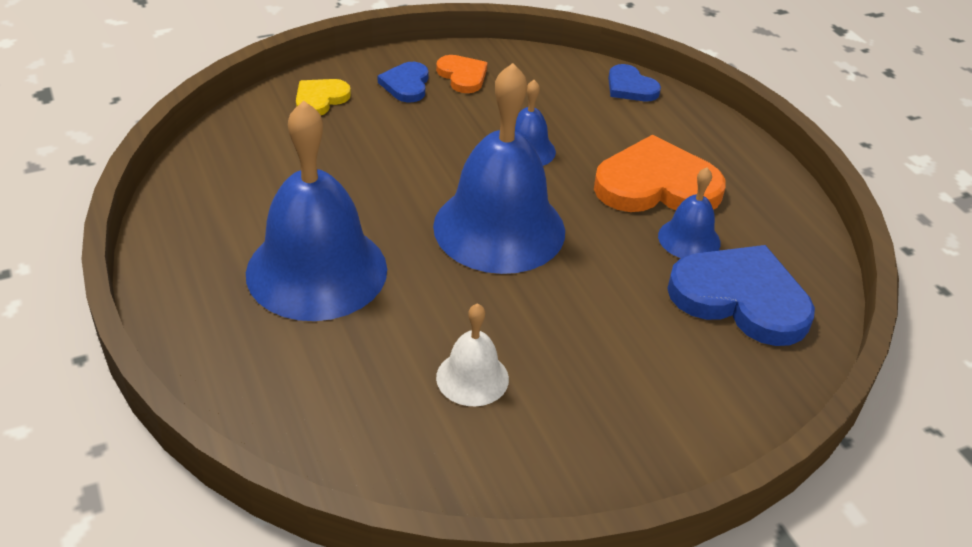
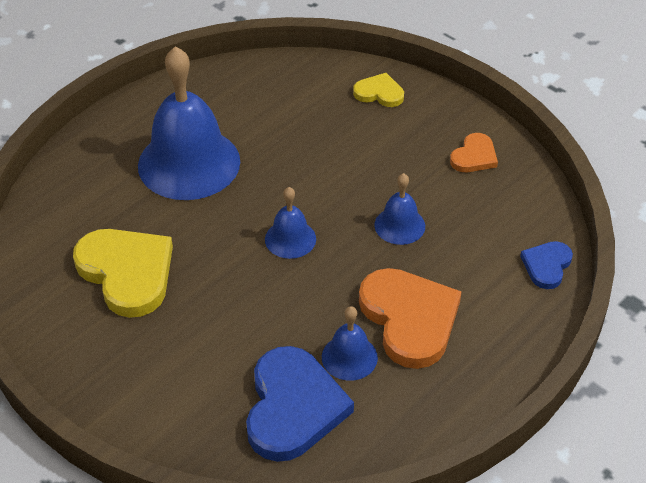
camera: 70 degrees right, 5 degrees up
(406, 85) = (435, 129): blue heart -> none
(472, 378) = (127, 273): white bell -> yellow heart
(499, 228) = (290, 239): blue bell -> blue bell, size x0.47

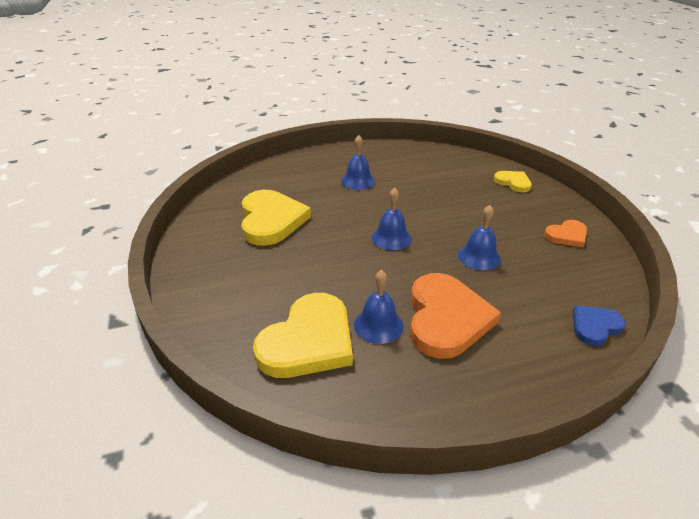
camera: 30 degrees right, 10 degrees down
(189, 163) = (358, 181): blue bell -> blue bell, size x0.47
(293, 407) = (308, 341): blue heart -> yellow heart

